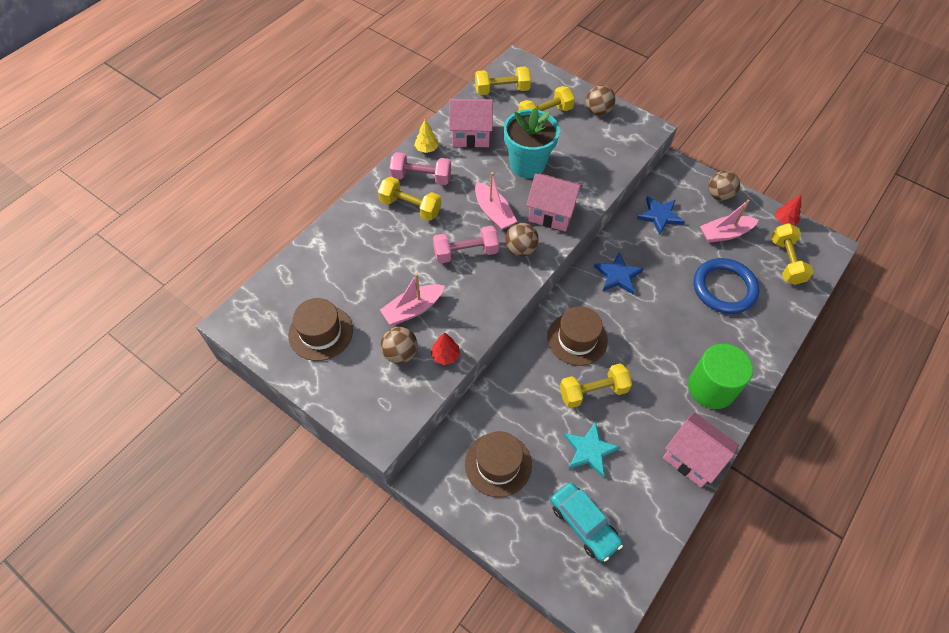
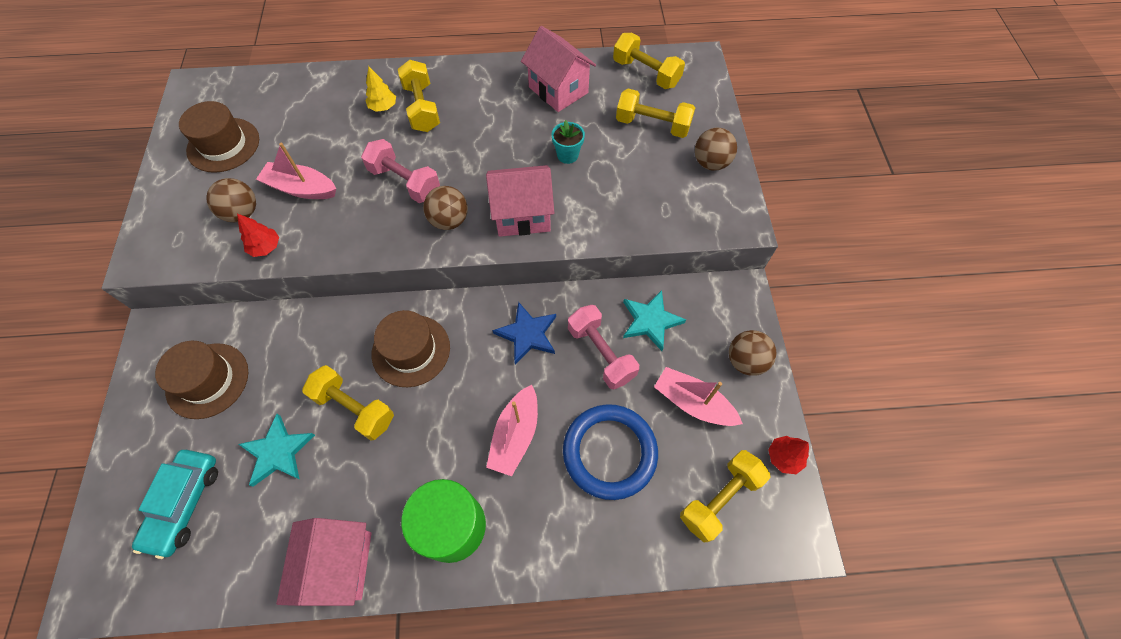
camera: 50 degrees right, 5 degrees up
(421, 177) = (466, 92): pink dumbbell -> pink dumbbell (601, 353)
(426, 149) = (505, 72): yellow tree -> yellow tree (383, 107)
(493, 213) = (476, 170): pink boat -> pink boat (515, 435)
(527, 165) = (567, 155): turquoise flower pot -> turquoise flower pot, size x0.46
(551, 213) = (522, 215): pink house -> pink house turned 75 degrees counterclockwise
(659, 216) = (650, 321): blue star -> turquoise star

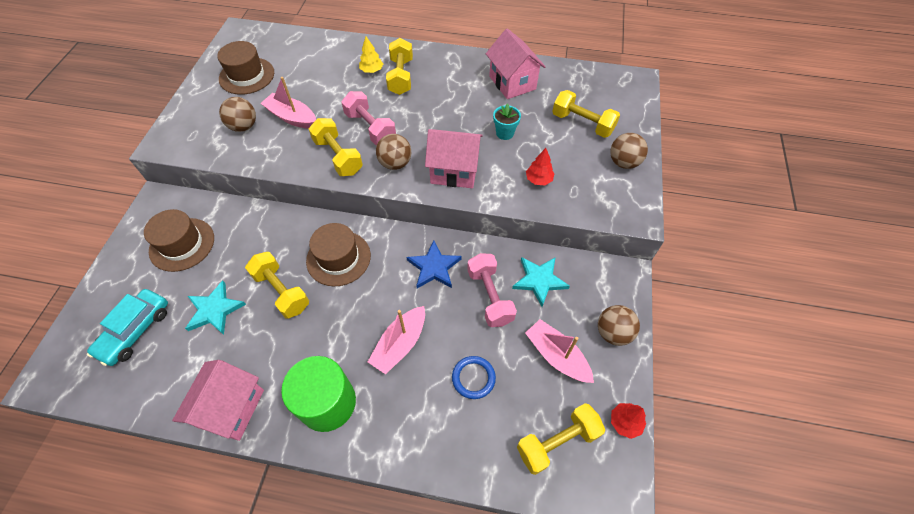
camera: 15 degrees right, 5 degrees down
(266, 247) = (252, 154): red tree -> red tree (538, 180)
(609, 452) = (473, 378): blue ring -> blue ring, size x0.53
(646, 73) = (588, 83): yellow dumbbell -> yellow dumbbell (338, 156)

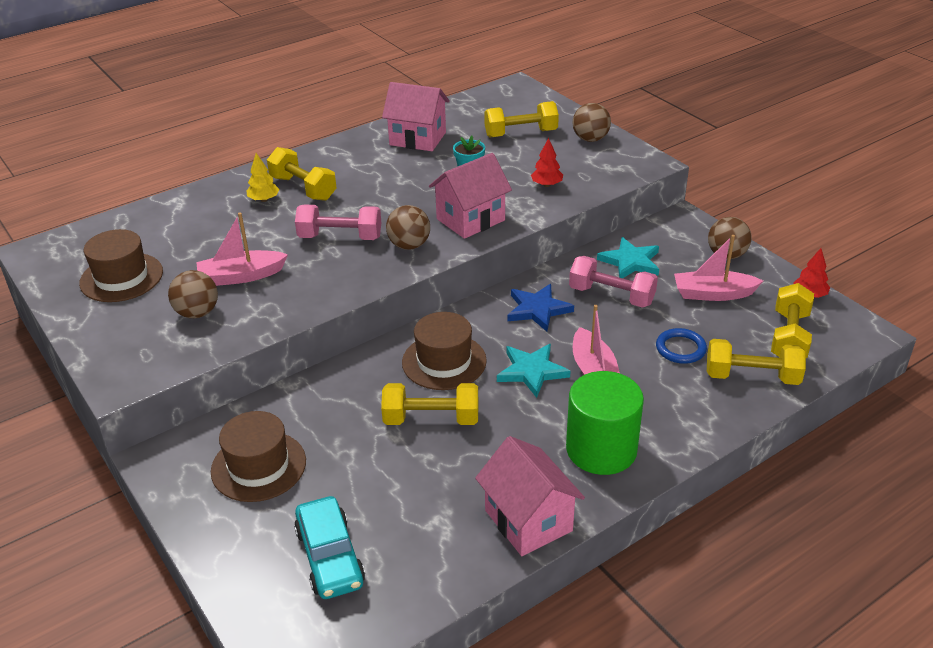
camera: 45 degrees left, 20 degrees down
(215, 310) = (388, 479): turquoise star -> turquoise star (532, 371)
(338, 156) = (345, 273): yellow dumbbell -> yellow dumbbell (752, 377)

